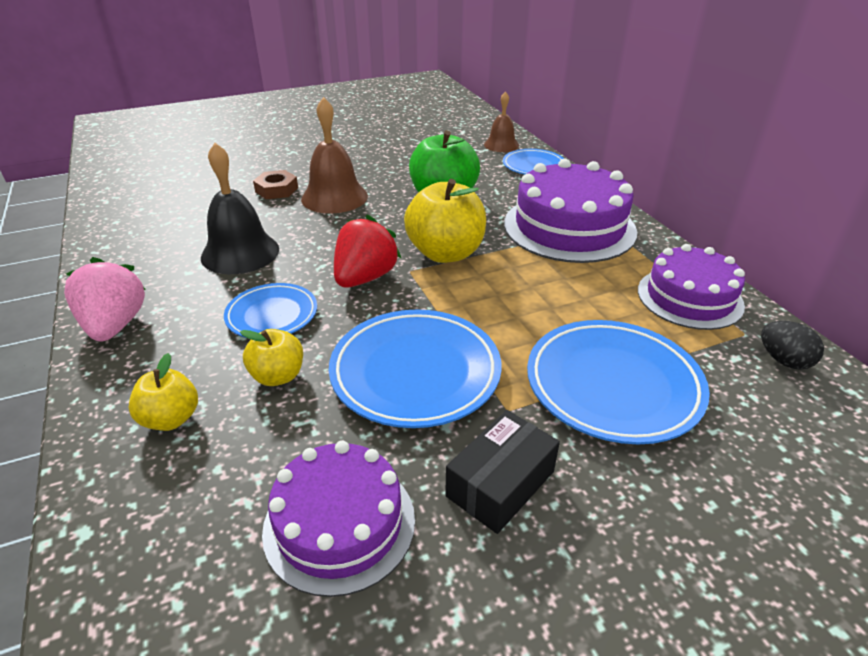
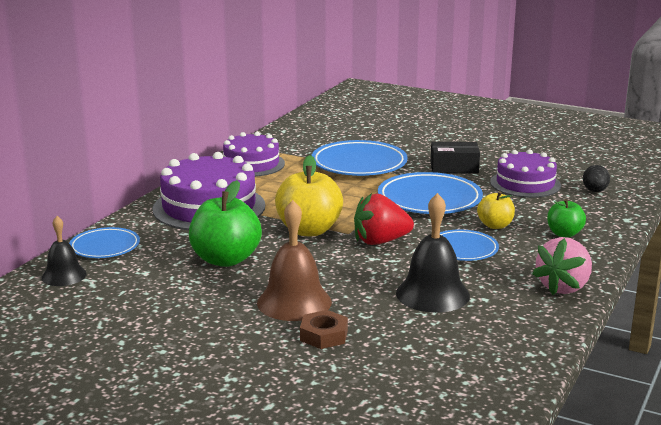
camera: 130 degrees left, 15 degrees down
(171, 419) = (564, 234): yellow apple -> green apple
(501, 145) = (64, 275): brown bell -> black bell
(783, 360) = (280, 142): black egg -> black egg (595, 191)

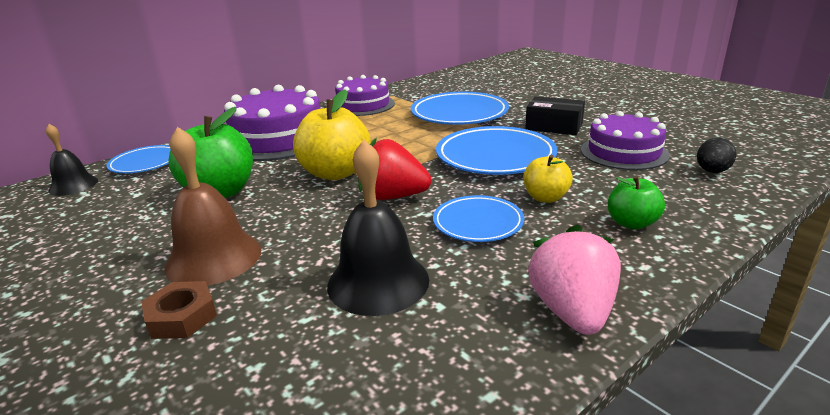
camera: 25 degrees right, 5 degrees up
(563, 287) = (572, 311): pink strawberry -> pink strawberry turned 120 degrees clockwise

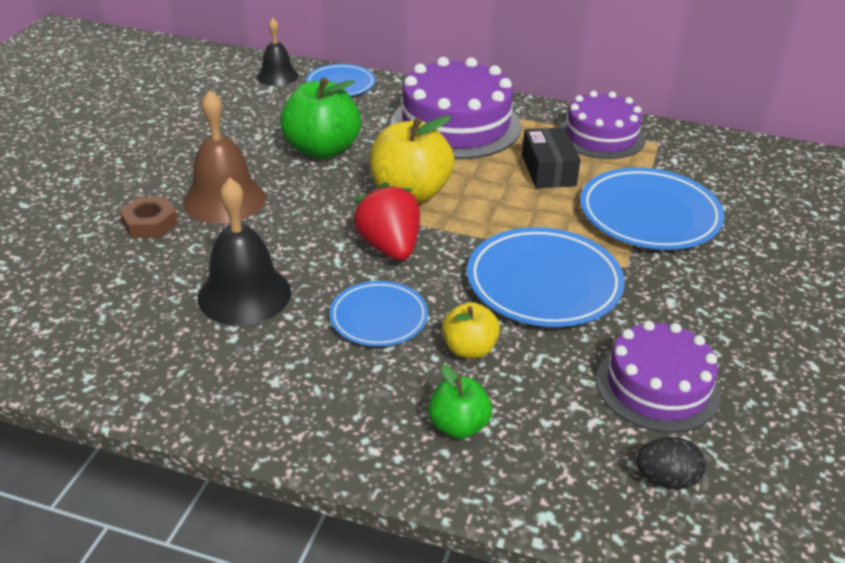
camera: 55 degrees right, 10 degrees up
(554, 127) = (687, 305): black box -> black box (548, 170)
(572, 311) = (268, 416): pink strawberry -> none

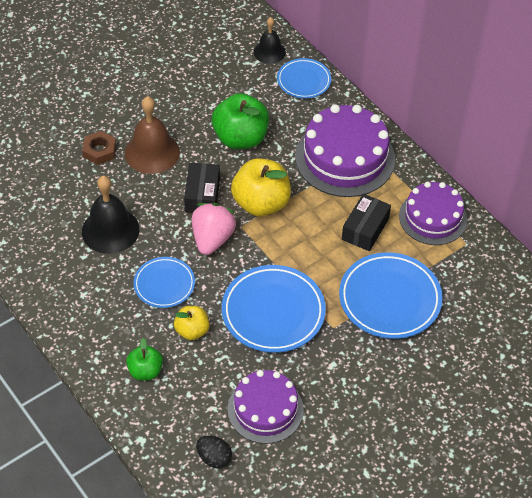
camera: 35 degrees right, 15 degrees up
(331, 213) = (202, 195): none -> black box
(389, 247) = (212, 239): red strawberry -> pink strawberry

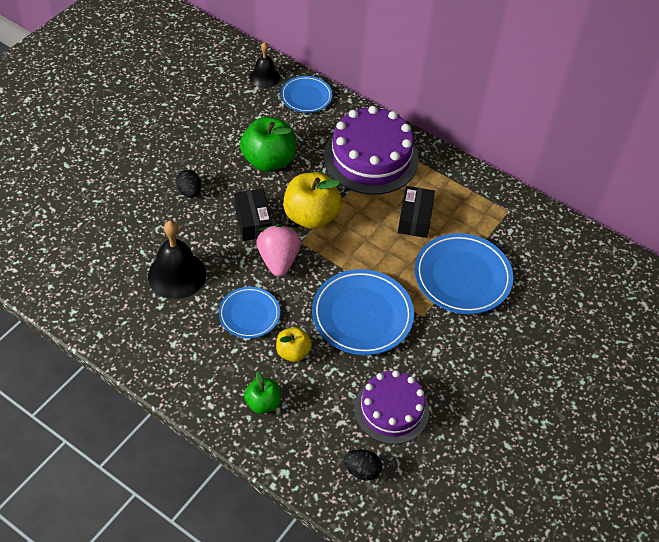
camera: 20 degrees left, 0 degrees up
(99, 151) = (138, 201): brown nut -> none
(152, 152) = (189, 192): brown bell -> black egg
(433, 217) = (470, 194): purple cake -> none

